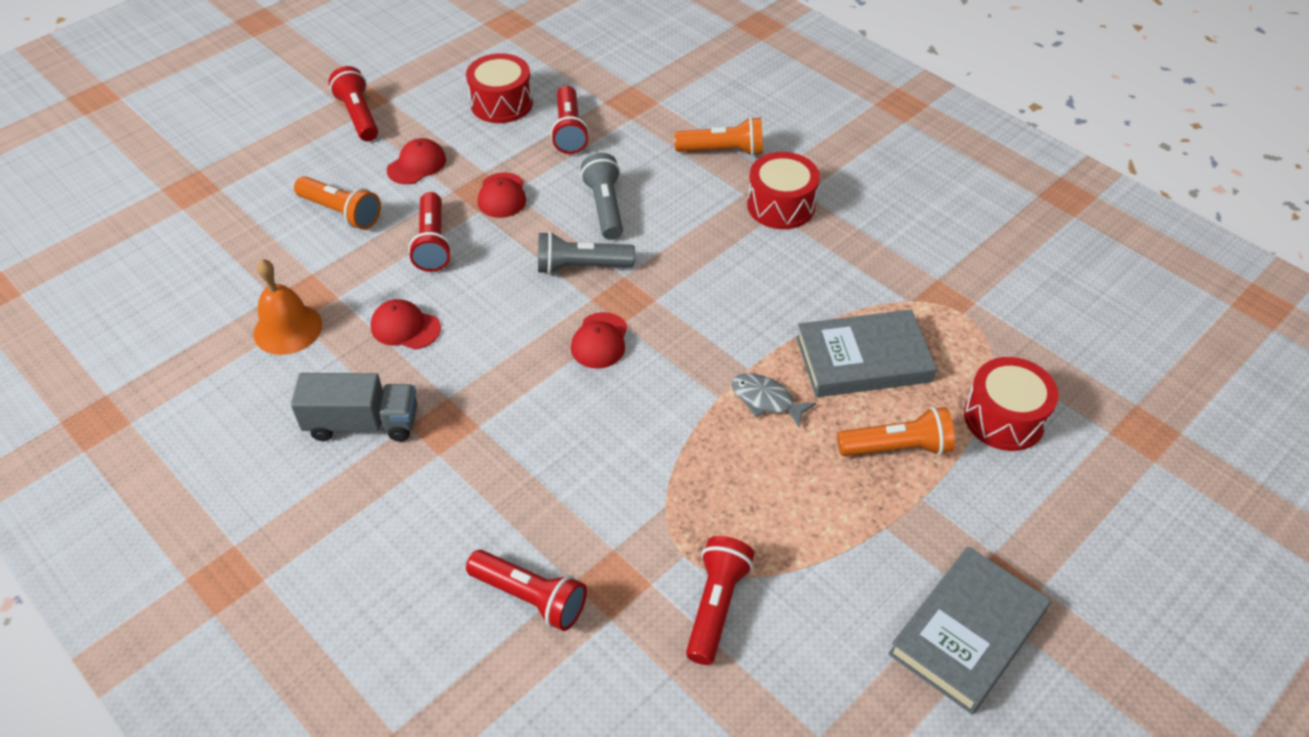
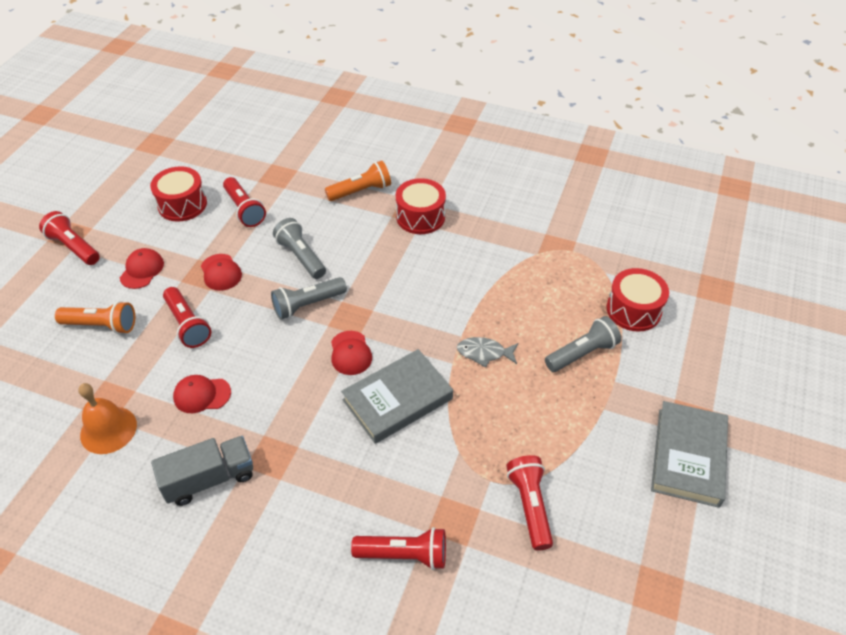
camera: 25 degrees left, 0 degrees up
(863, 359) = (529, 303): grey book -> grey book (397, 399)
(897, 447) = (582, 353): orange flashlight -> grey flashlight

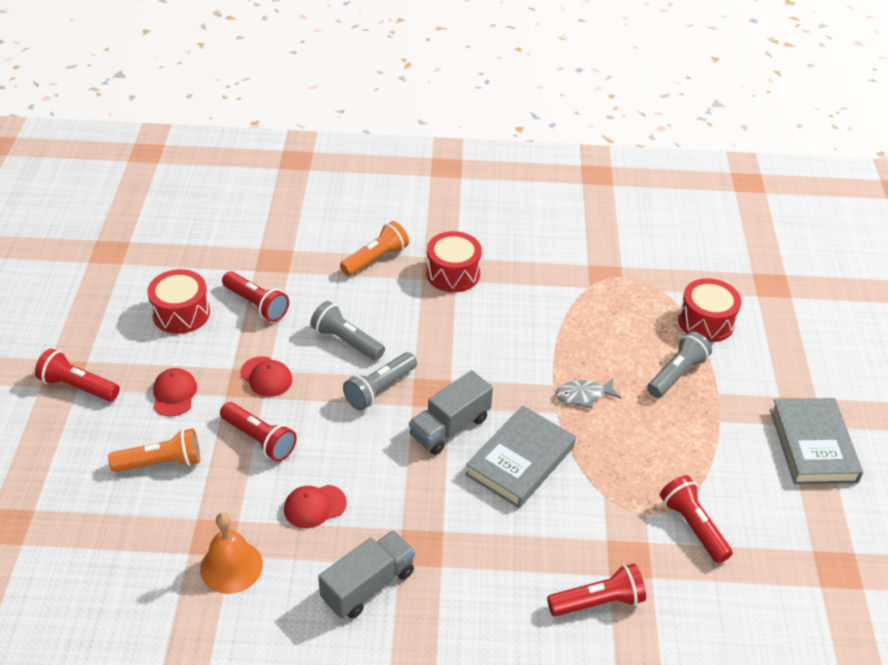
camera: 20 degrees left, 5 degrees down
(350, 353) = (450, 427): red cap -> grey truck

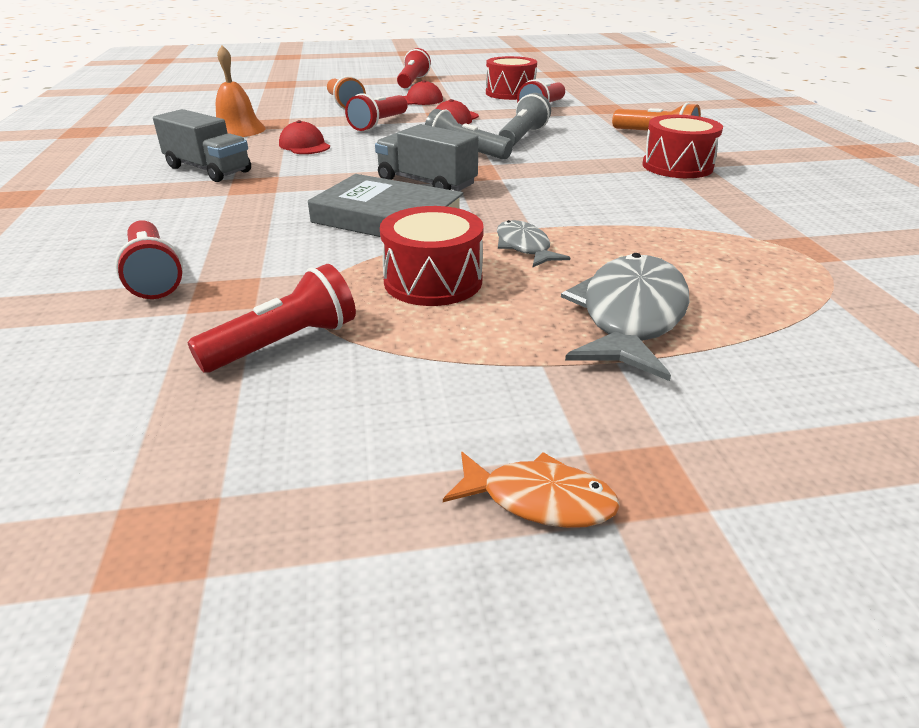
camera: 80 degrees right, 10 degrees down
(676, 374) = (630, 316): grey flashlight -> grey fish
(706, 322) = (801, 342): red drum -> red drum (433, 281)
(813, 445) = (539, 500): grey book -> orange fish

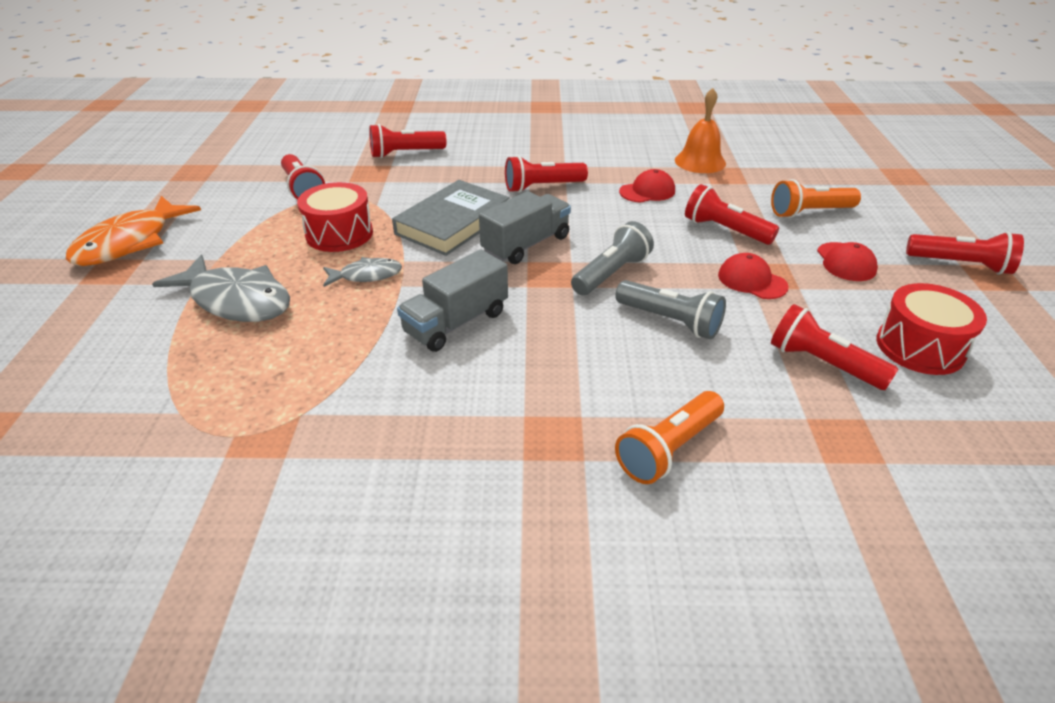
camera: 100 degrees right, 5 degrees up
(208, 169) = (587, 156): grey truck -> grey truck (456, 322)
(291, 184) = (542, 187): none -> red flashlight
(539, 500) = (130, 242): orange fish -> orange fish, size x1.83
(677, 166) = (529, 427): red drum -> none

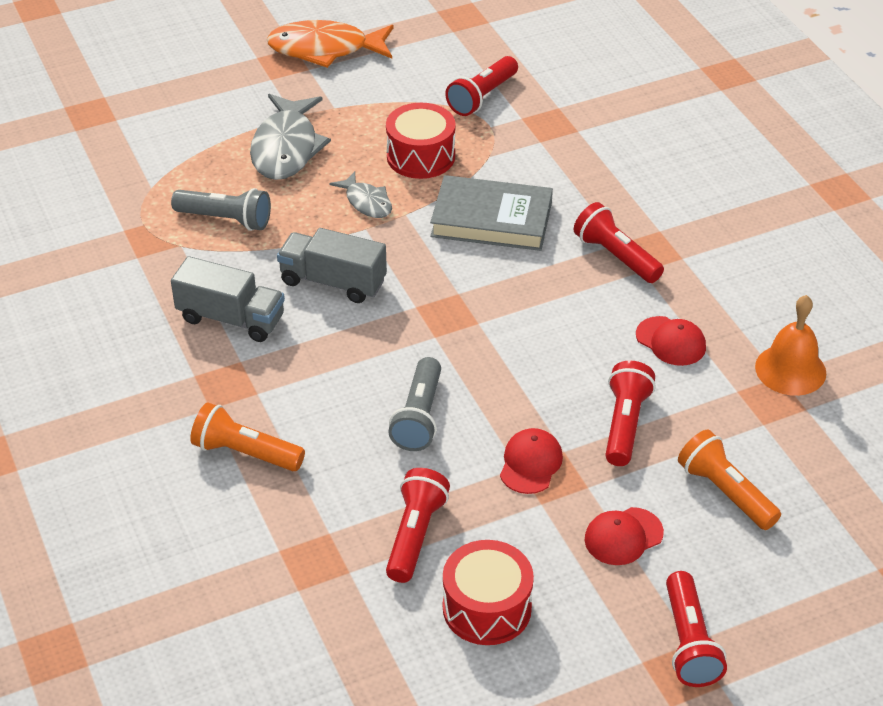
camera: 65 degrees right, 5 degrees up
(405, 154) = (611, 130): red flashlight -> none
(526, 245) = (486, 283): grey truck -> grey truck (231, 318)
(611, 273) = (474, 357): grey flashlight -> grey flashlight (226, 219)

